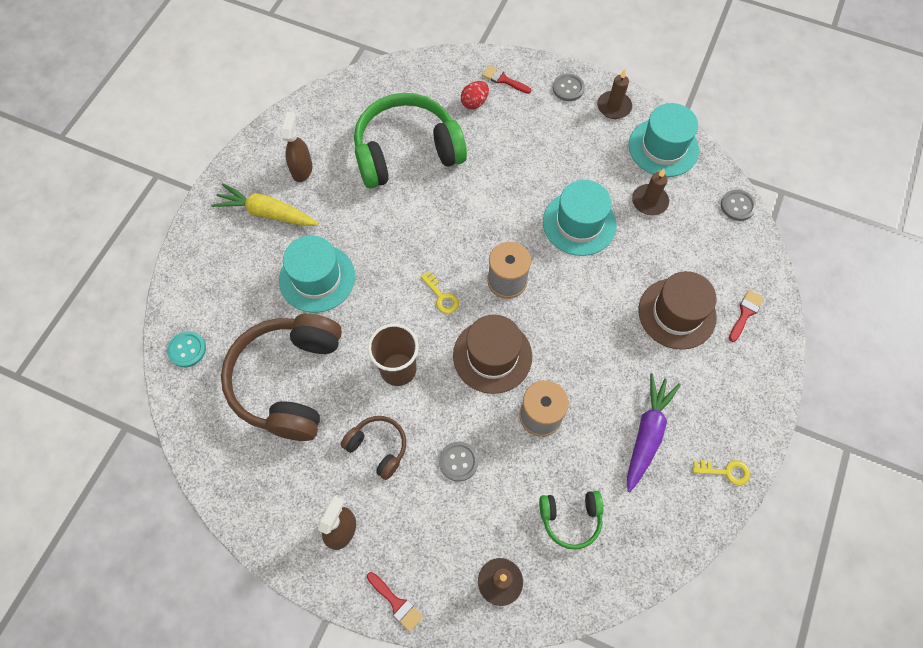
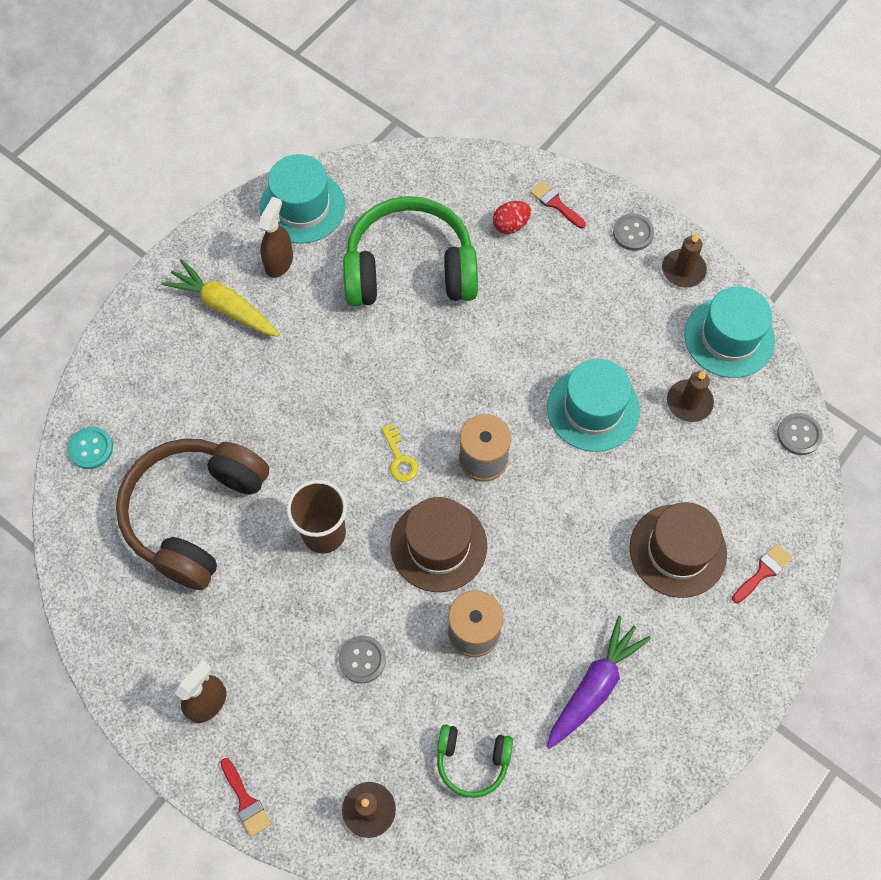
camera: 15 degrees right, 0 degrees up
(317, 278) = (260, 400): turquoise hat -> turquoise hat (302, 207)
(378, 447) = (274, 619): brown headphones -> none
(726, 471) = (675, 756): yellow key -> none

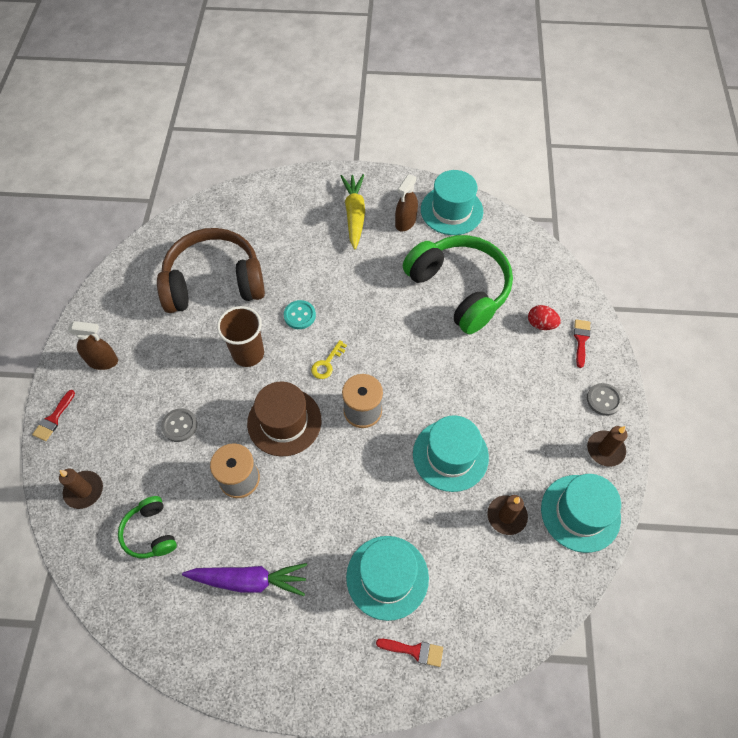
camera: 55 degrees right, 5 degrees down
(91, 448) = (219, 211): turquoise button -> turquoise button (299, 315)
(279, 262) = (405, 222): brown spray bottle -> brown spray bottle turned 135 degrees clockwise
(677, 550) = (387, 577): brown hat -> turquoise hat
(799, 435) = (544, 612): grey button -> none

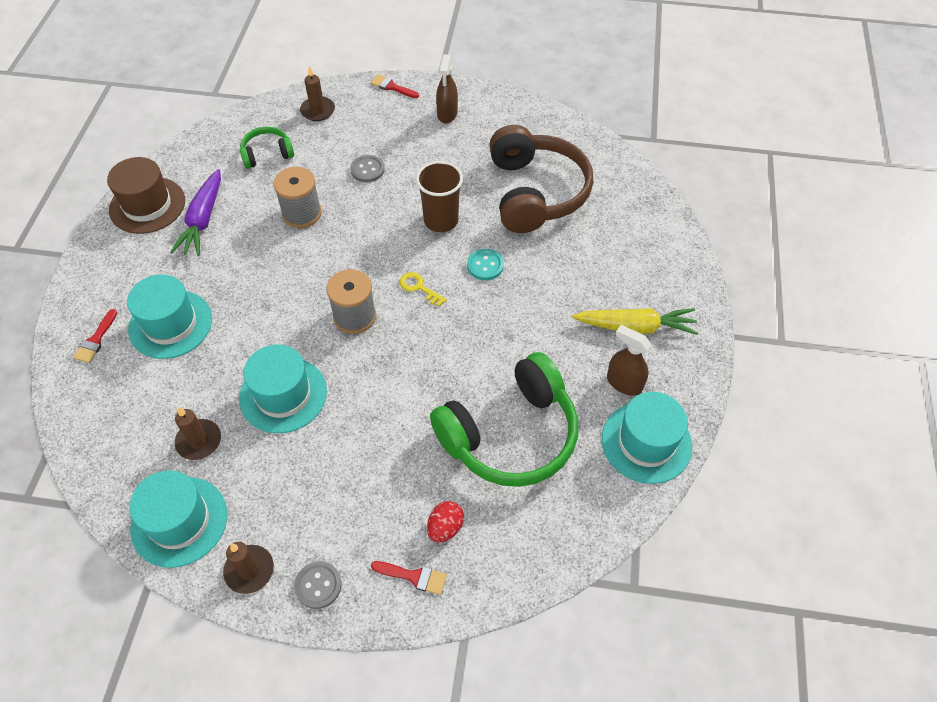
camera: 95 degrees right, 5 degrees down
(284, 421) = (355, 249): brown hat -> brown hat (147, 205)

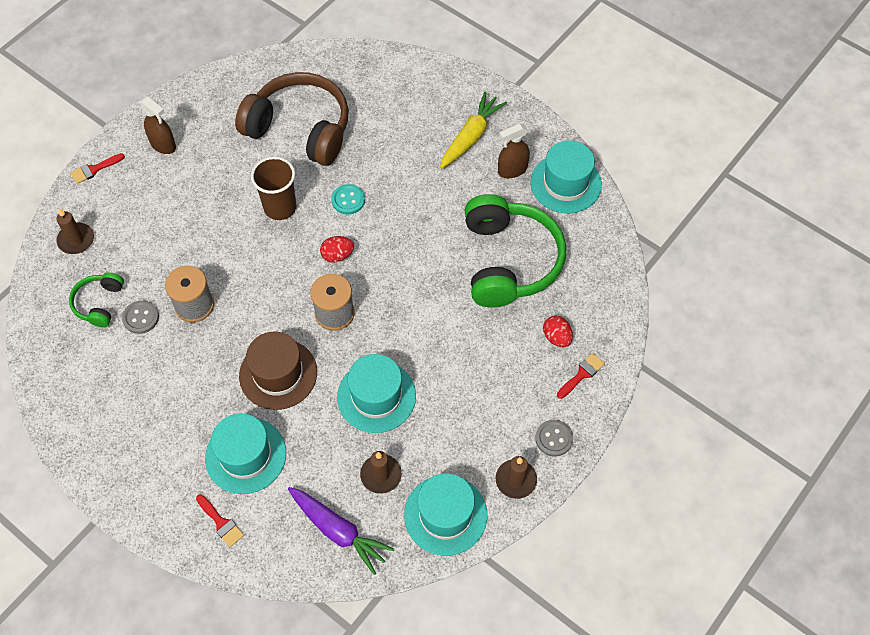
camera: 60 degrees left, 5 degrees up
(147, 205) = (87, 427): brown hat -> brown hat (278, 374)
(203, 220) = (142, 386): purple carrot -> purple carrot (338, 531)
(367, 170) = (182, 234): grey button -> grey button (141, 318)
(419, 287) = (337, 255): yellow key -> red egg

